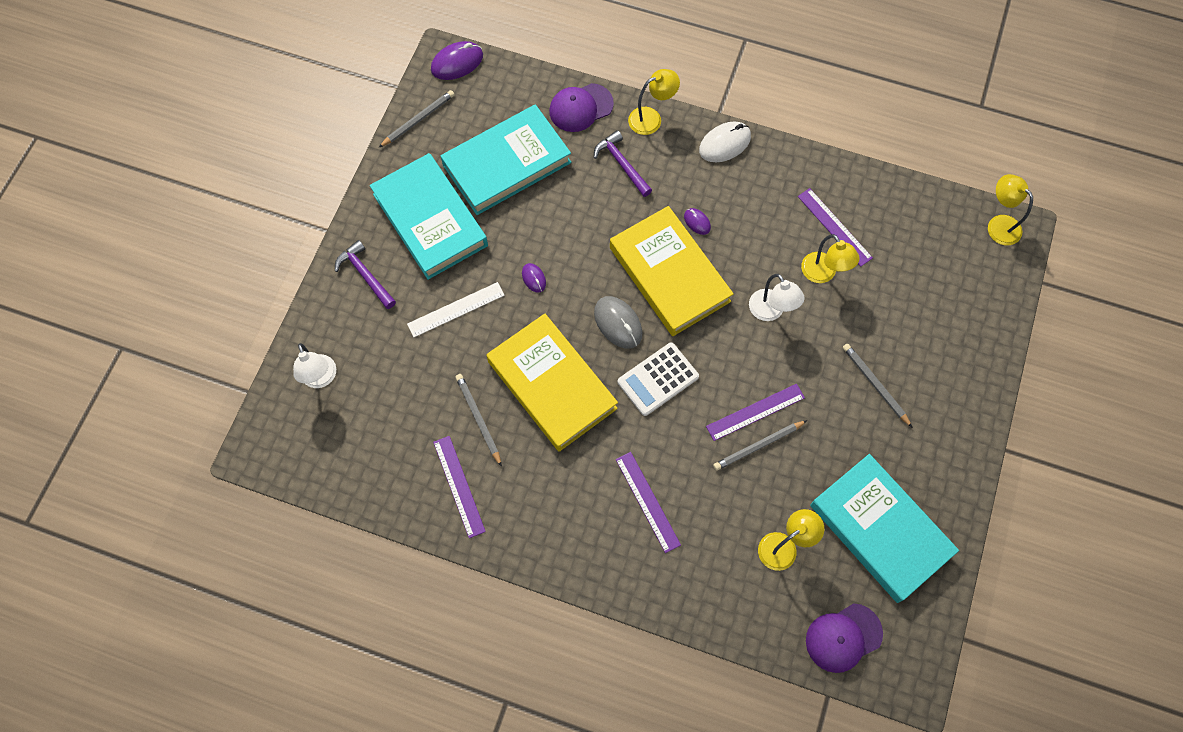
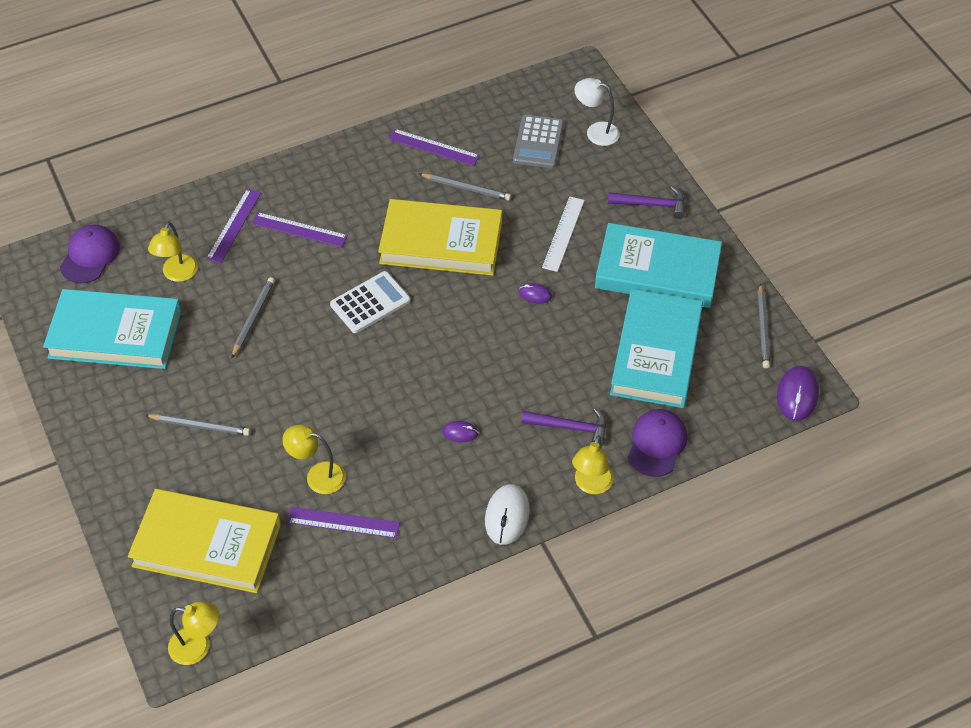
camera: 135 degrees right, 15 degrees down
(374, 411) = (538, 142): none -> grey calculator
(618, 323) = (439, 314): grey mouse -> none
(658, 379) = (370, 303): white calculator -> white calculator turned 45 degrees clockwise
(669, 274) = (439, 377): yellow book -> yellow book (207, 545)
(755, 412) = (276, 337): purple ruler -> purple ruler (234, 225)
(770, 311) = (332, 413): white lamp -> none

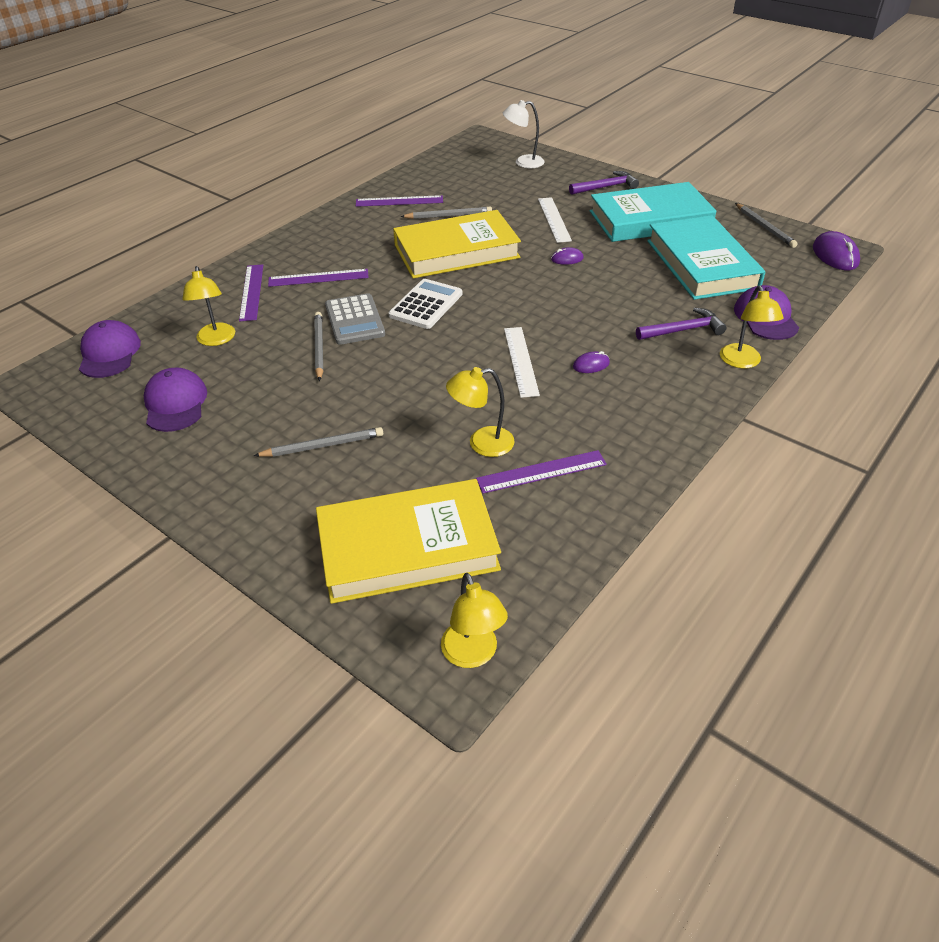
camera: 25 degrees left, 10 degrees down
(115, 334) = (175, 403): turquoise book -> purple cap
(198, 647) = (473, 655): yellow lamp -> yellow lamp turned 90 degrees clockwise
(405, 403) = (520, 361): none -> white ruler
(507, 516) = (693, 409): white mouse -> none
(538, 142) = (483, 178): grey calculator -> grey calculator (354, 320)

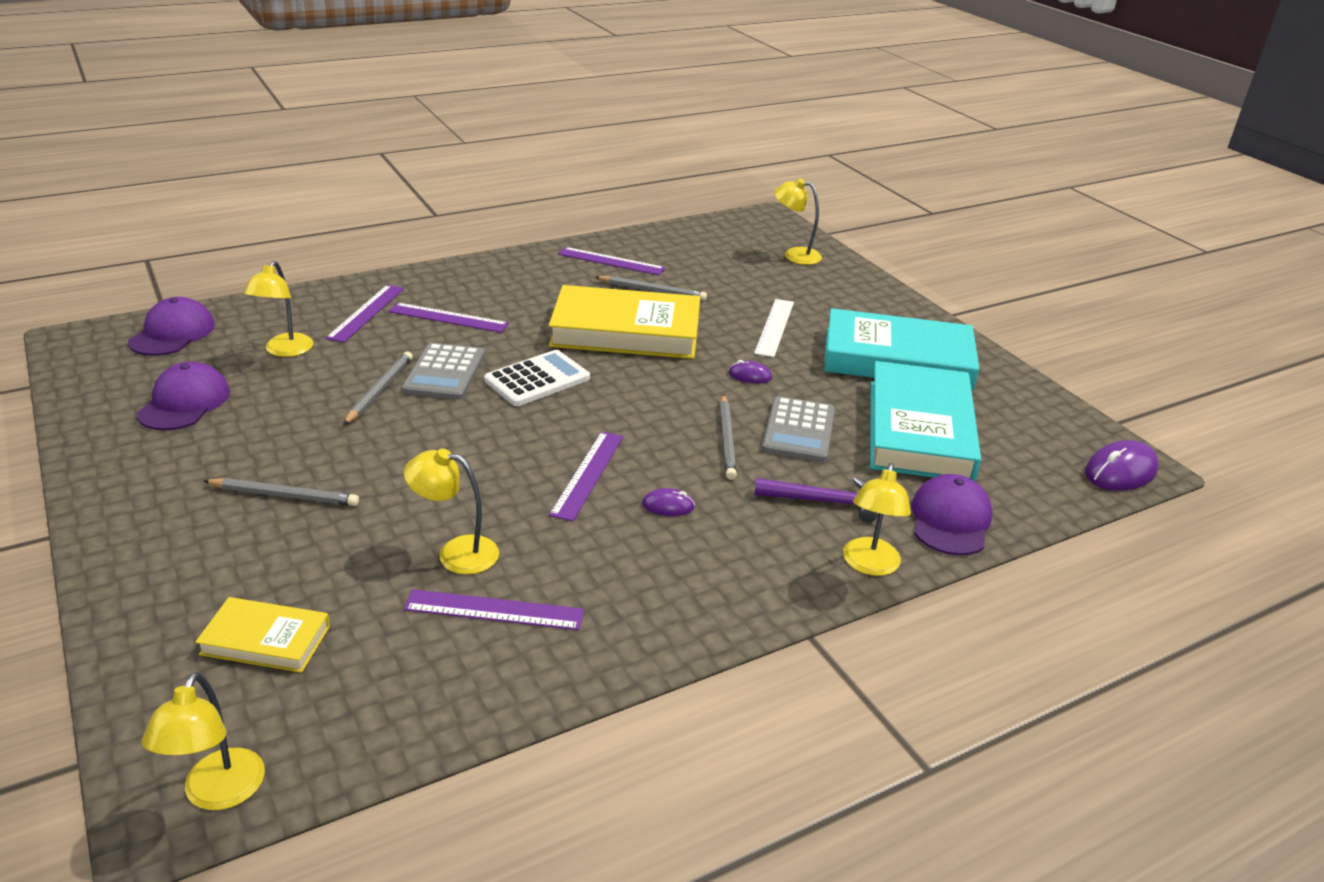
camera: 20 degrees right, 10 degrees down
(407, 547) = (265, 640): yellow book -> yellow book, size x0.50
(520, 361) = (587, 474): white ruler -> purple ruler
(523, 162) = (794, 255): white lamp -> yellow lamp
(606, 187) = (873, 307): purple hammer -> none
(629, 287) = (799, 430): none -> grey calculator
(764, 227) = (1047, 409): grey pencil -> grey pencil (726, 439)
(835, 255) = (1120, 471): purple mouse -> purple mouse turned 45 degrees clockwise

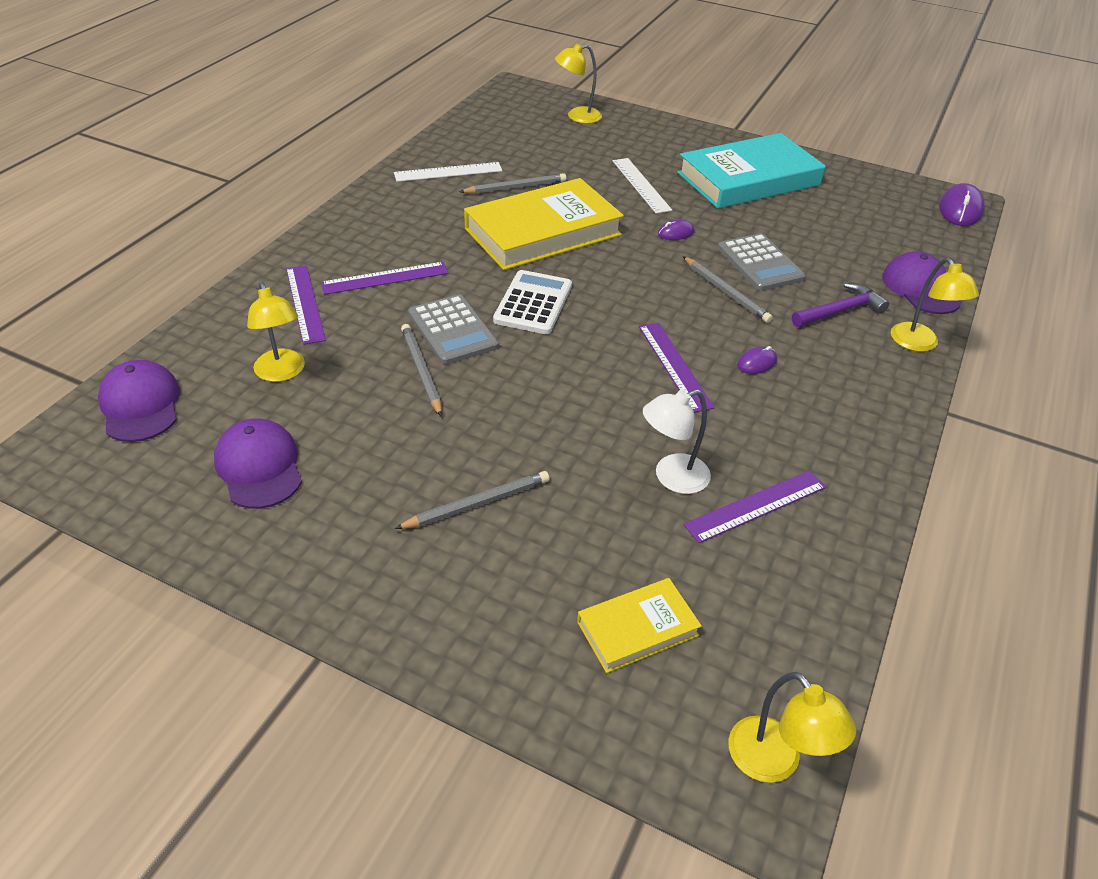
camera: 35 degrees left, 10 degrees up
(456, 553) = (671, 477): yellow lamp -> white lamp
(611, 261) = (448, 172): purple ruler -> white ruler
(919, 430) = (826, 229): turquoise book -> none

